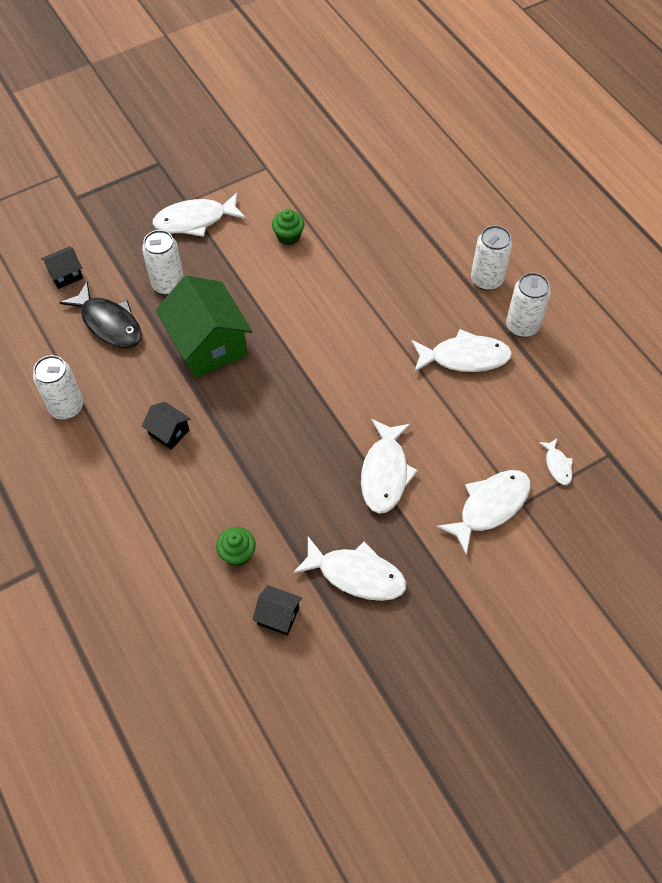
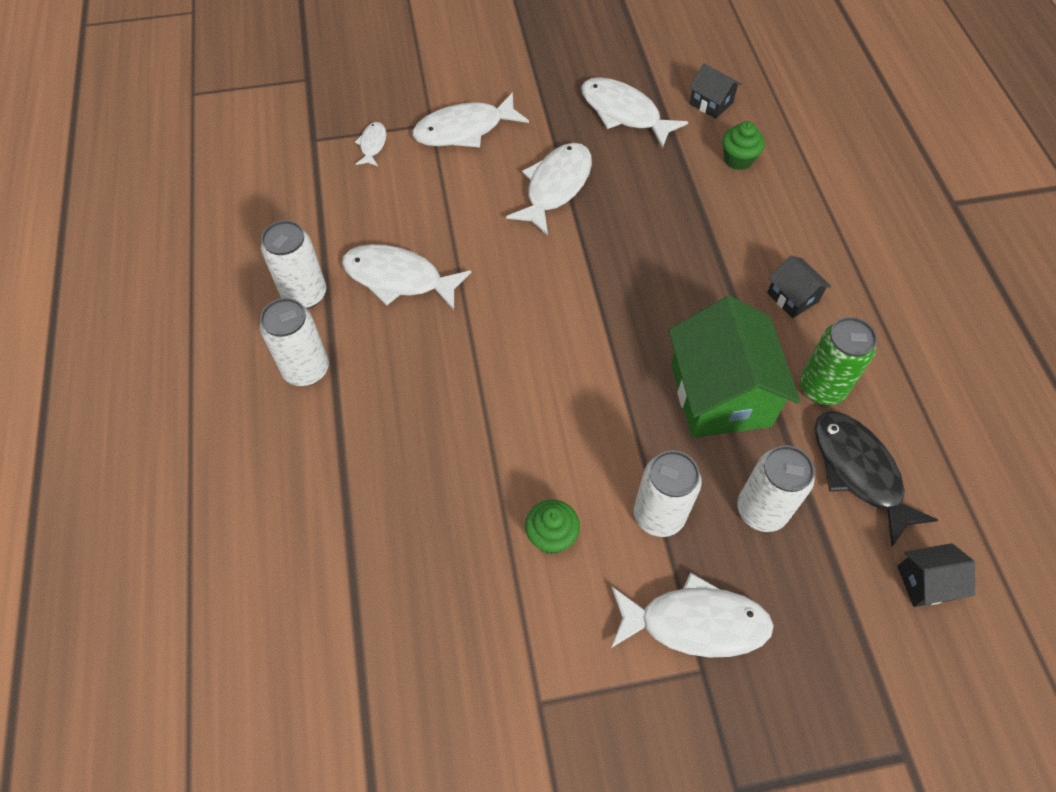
camera: 160 degrees left, 0 degrees up
(66, 407) = (923, 366): white can -> white can (659, 515)
(139, 370) = (822, 388): none -> green can

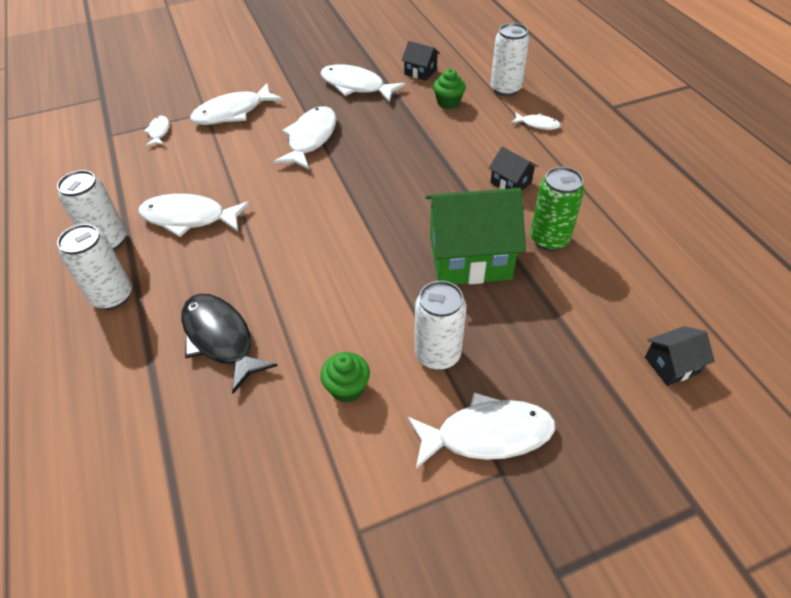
camera: 10 degrees left, 10 degrees down
(720, 394) = (469, 257): green house -> green house turned 75 degrees counterclockwise
(761, 510) = (523, 335): white can -> white can (505, 89)
(847, 214) = (537, 124): none -> white fish
(859, 471) = (594, 293): black fish -> black fish (220, 339)

